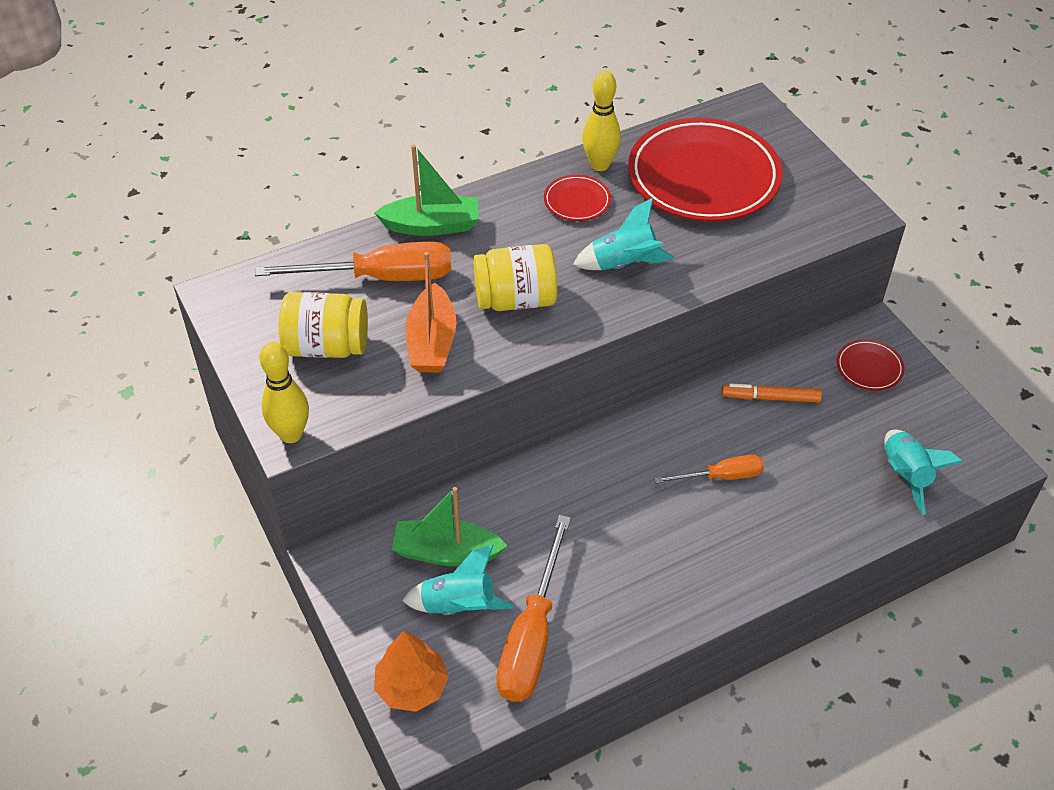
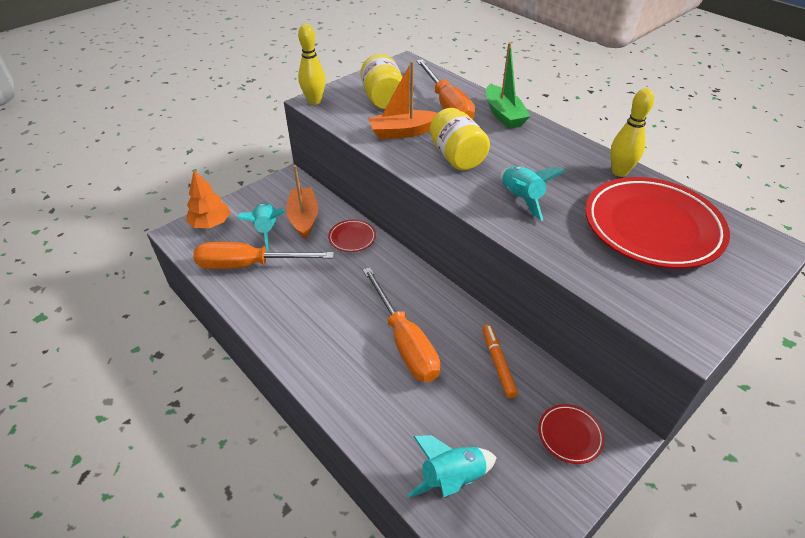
camera: 75 degrees right, 5 degrees down
(446, 552) = (304, 218): green boat -> orange boat
(577, 201) = (571, 167): red plate -> red plate (352, 238)
(721, 476) = (404, 342): orange screwdriver -> orange screwdriver, size x1.76

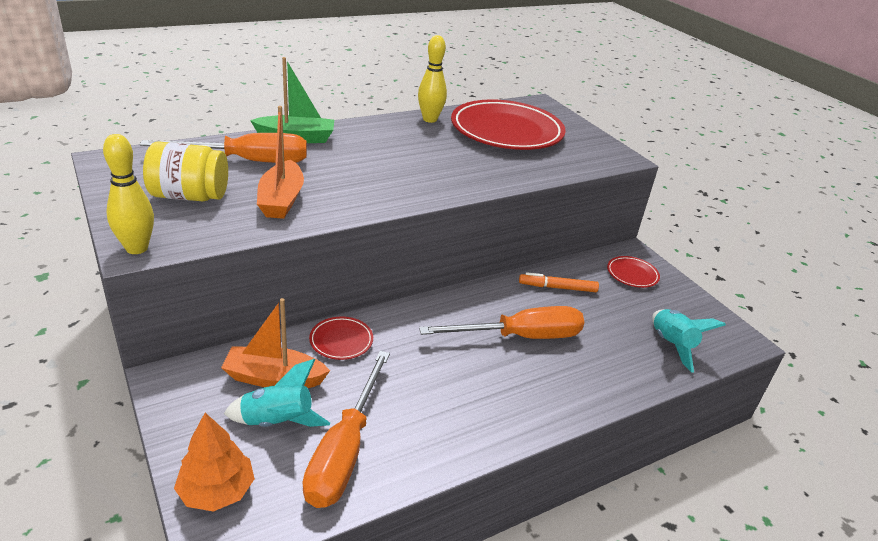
camera: 80 degrees left, 10 degrees down
(457, 157) = (356, 181): yellow jar -> none
(521, 199) = (445, 169): turquoise rocket -> none

